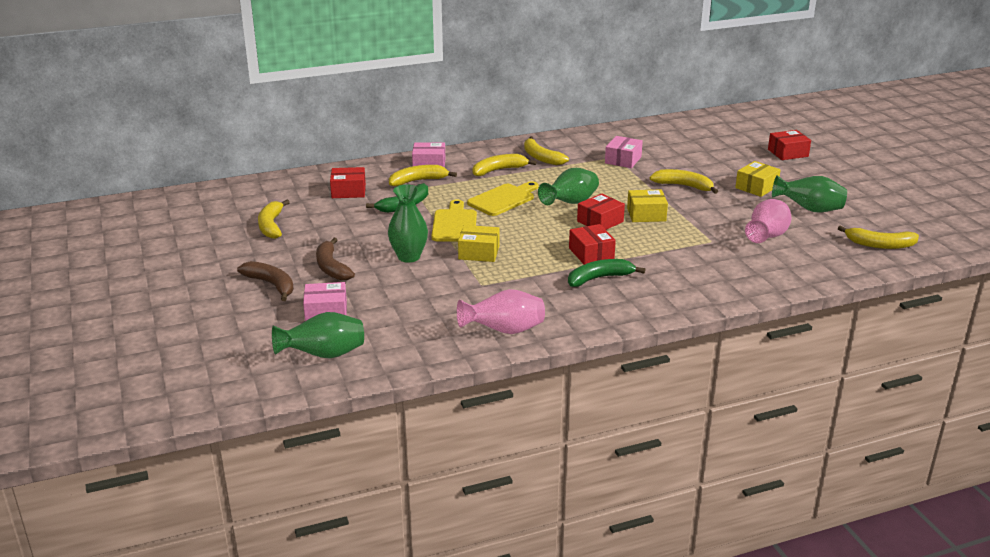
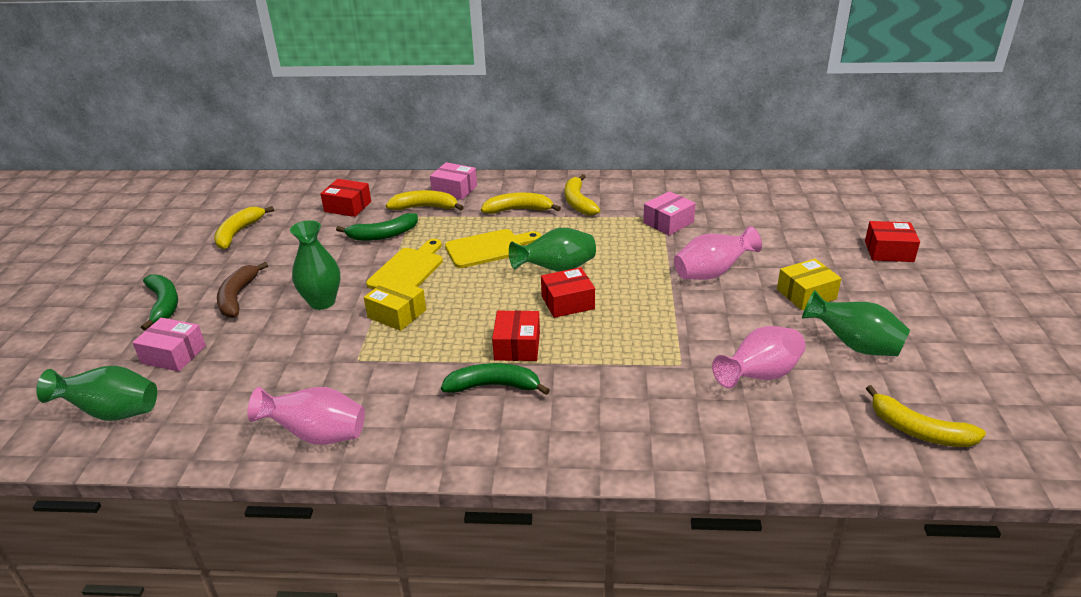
camera: 25 degrees right, 5 degrees up
(271, 285) = (164, 305): brown banana -> green banana
(646, 214) = (631, 304): yellow box -> none
(684, 186) = (712, 273): yellow banana -> pink vase

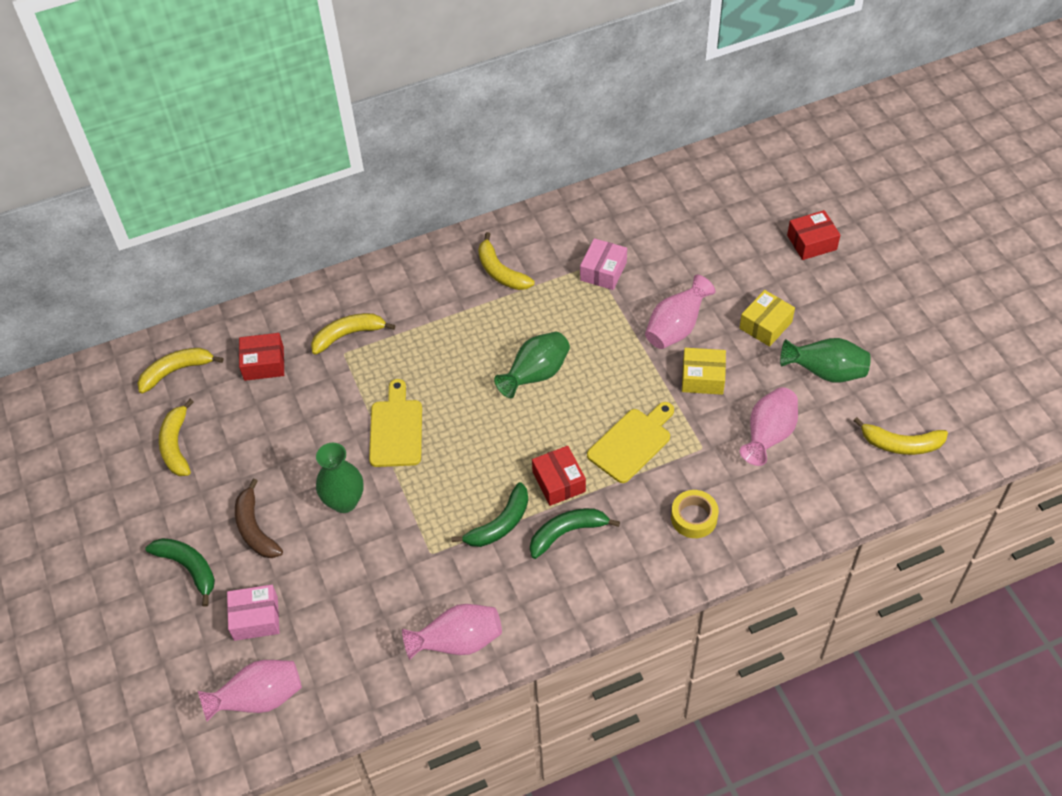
camera: 25 degrees left, 20 degrees up
(112, 412) = (259, 699): green vase -> pink vase
(382, 235) = (334, 391): green banana -> green banana (500, 524)
(397, 314) = (426, 488): yellow box -> yellow box (702, 378)
(454, 190) = (360, 296): pink box -> none
(489, 248) = (454, 370): yellow cutting board -> yellow cutting board (632, 443)
(519, 210) = (448, 304): yellow banana -> yellow banana (176, 371)
(567, 302) = (571, 413): red box -> none
(632, 417) = (694, 518): none -> yellow tape

